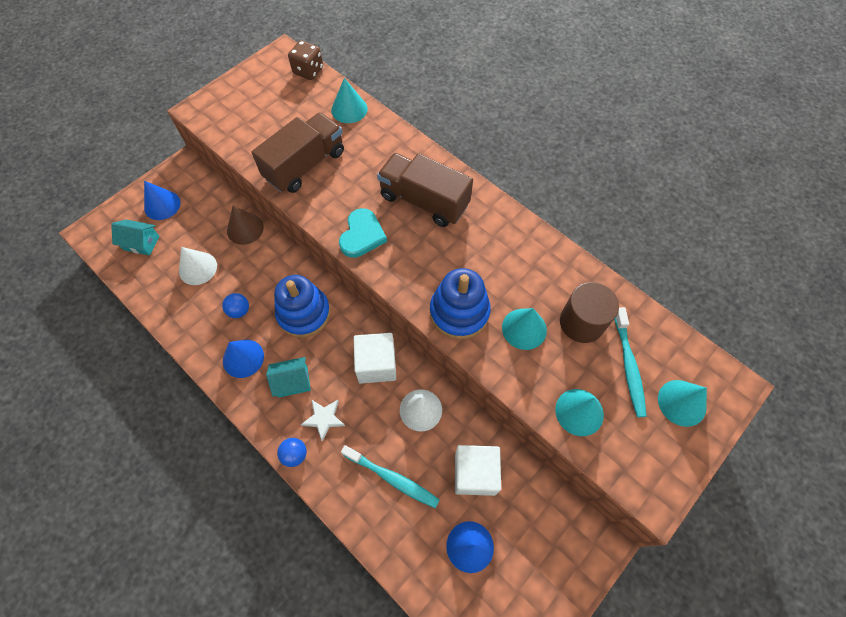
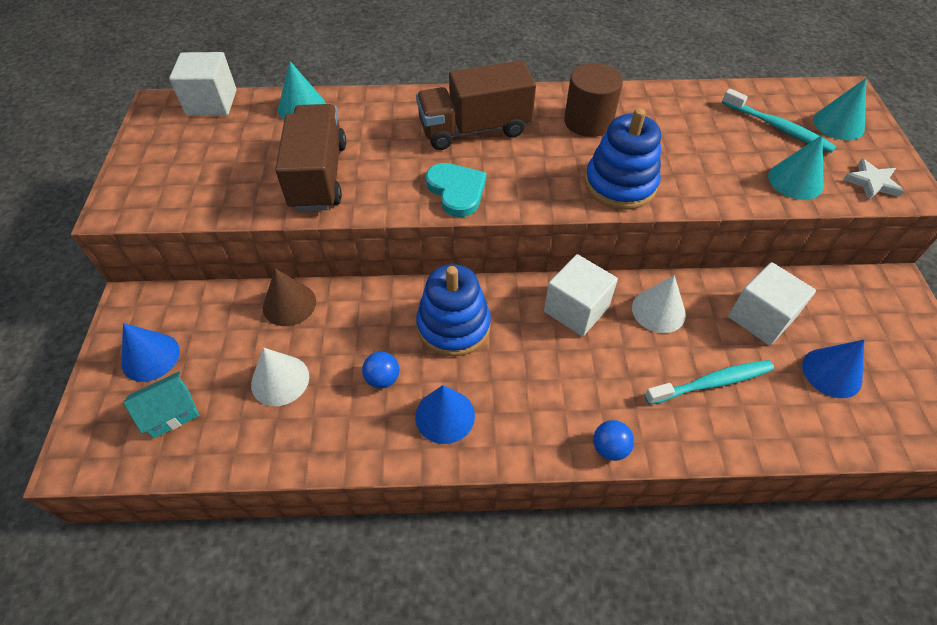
camera: 45 degrees left, 10 degrees down
(293, 381) = (522, 390): turquoise house -> none
(308, 71) = (212, 103): brown dice -> white cube
(324, 418) = (592, 393): white star -> white star (871, 182)
(524, 328) = (681, 158): turquoise cone -> none
(581, 322) = (711, 125): brown cylinder -> brown cylinder (588, 121)

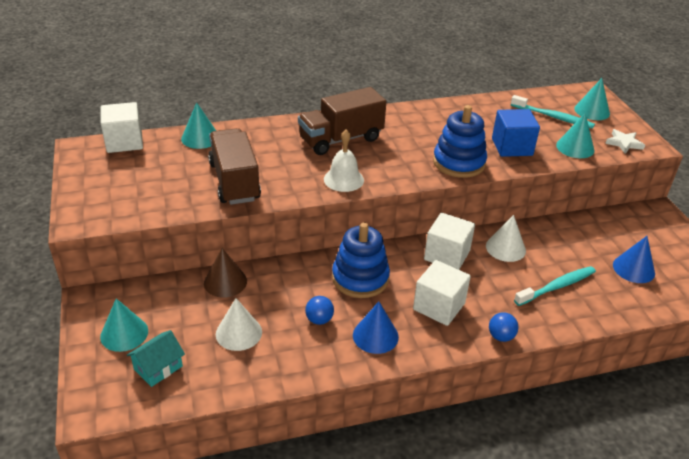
camera: 15 degrees left, 15 degrees down
(150, 357) = (124, 333): blue cone -> turquoise cone
(456, 191) = (343, 179): turquoise heart -> white bell
(588, 121) = (421, 126): brown cylinder -> none
(703, 169) = (512, 147): none -> blue cube
(760, 318) = (576, 243): white cube -> white cube (439, 306)

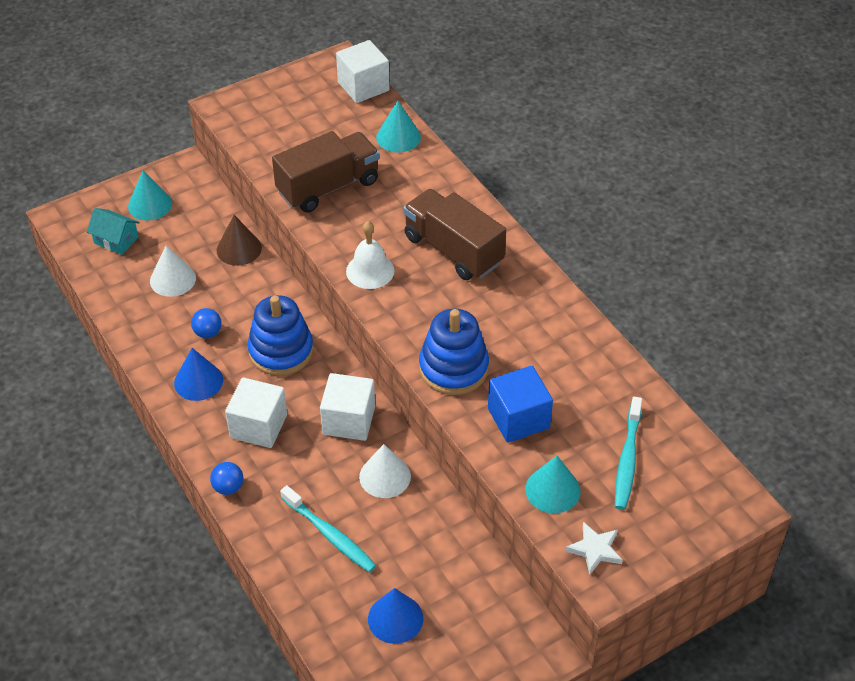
camera: 75 degrees right, 10 degrees up
(592, 111) = (674, 507): turquoise cone -> none

